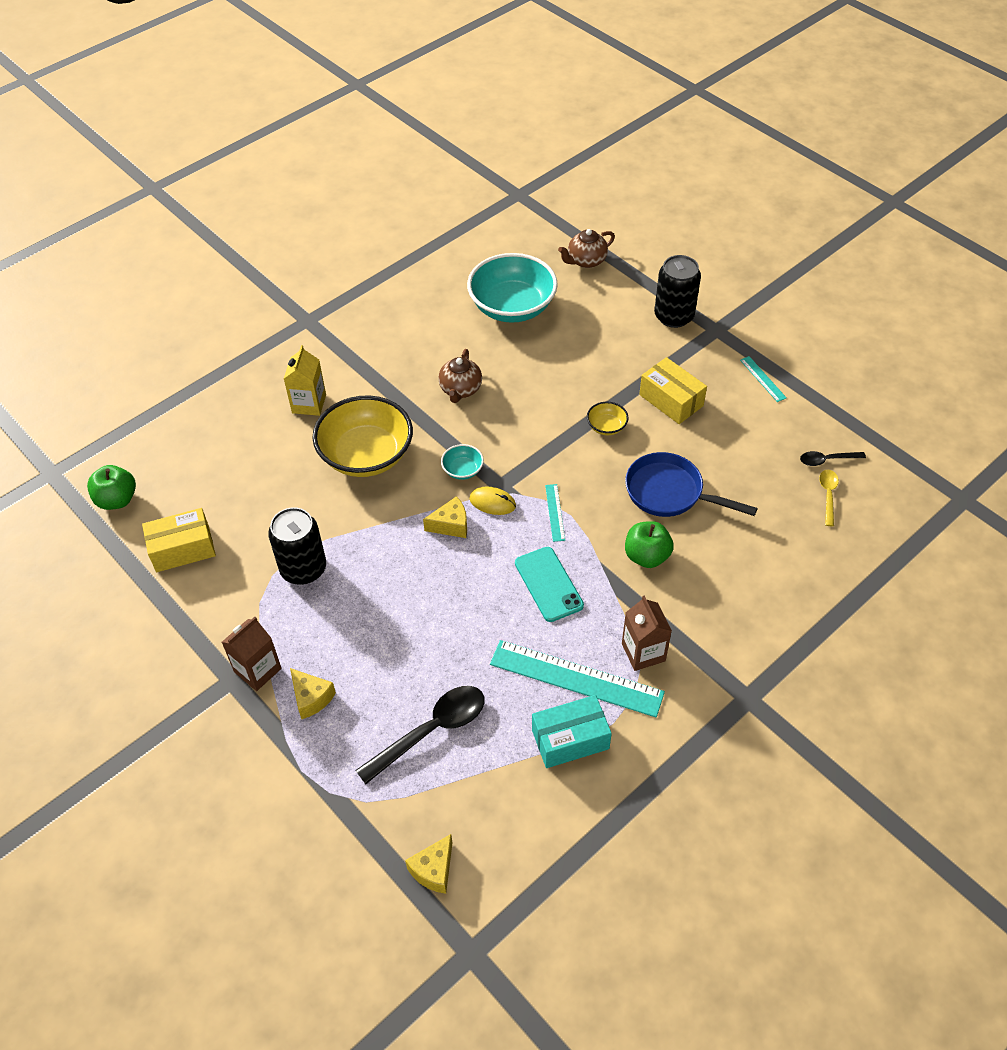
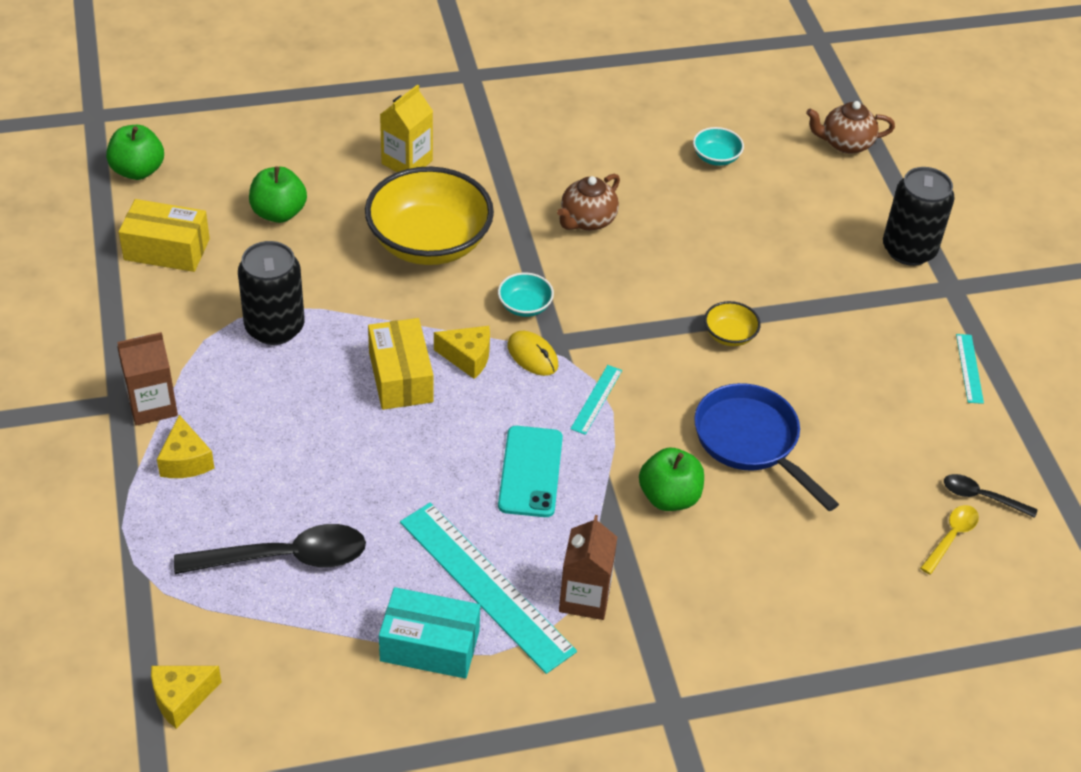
camera: 25 degrees right, 5 degrees down
(245, 483) = (279, 213): none -> green apple
(512, 307) = (716, 157): turquoise bowl -> turquoise bowl, size x0.43
(671, 400) = (832, 341): yellow box -> yellow box (400, 377)

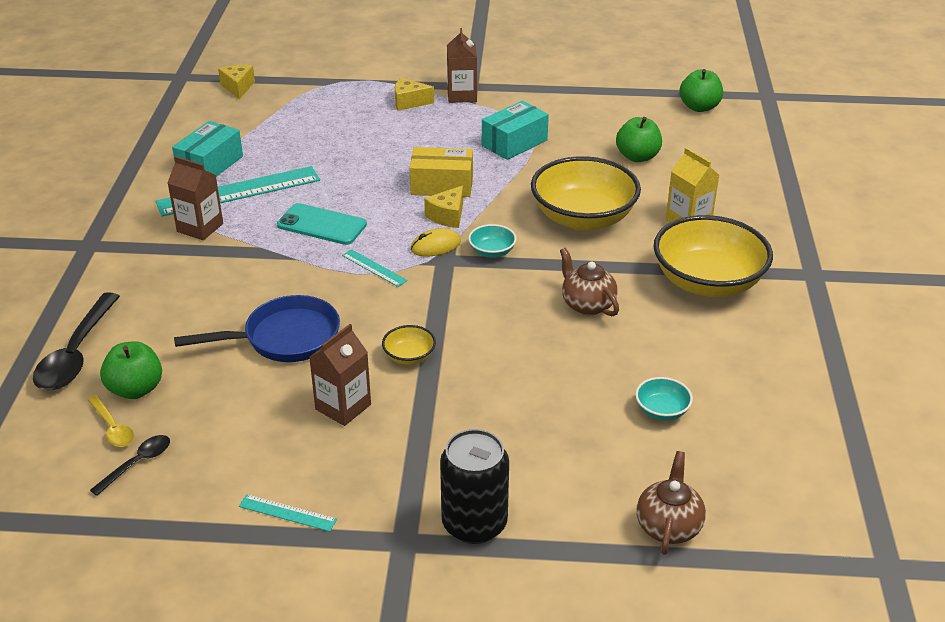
camera: 110 degrees right, 10 degrees down
(167, 249) = (609, 111): yellow box -> none
(274, 327) = (514, 143): black can -> turquoise box
(285, 558) = (311, 126): black spoon -> black spoon (76, 354)
(513, 142) = (707, 282): none -> yellow bowl
(669, 497) = (258, 282): green apple -> green apple (136, 389)
(824, 366) = (343, 407): none -> brown carton

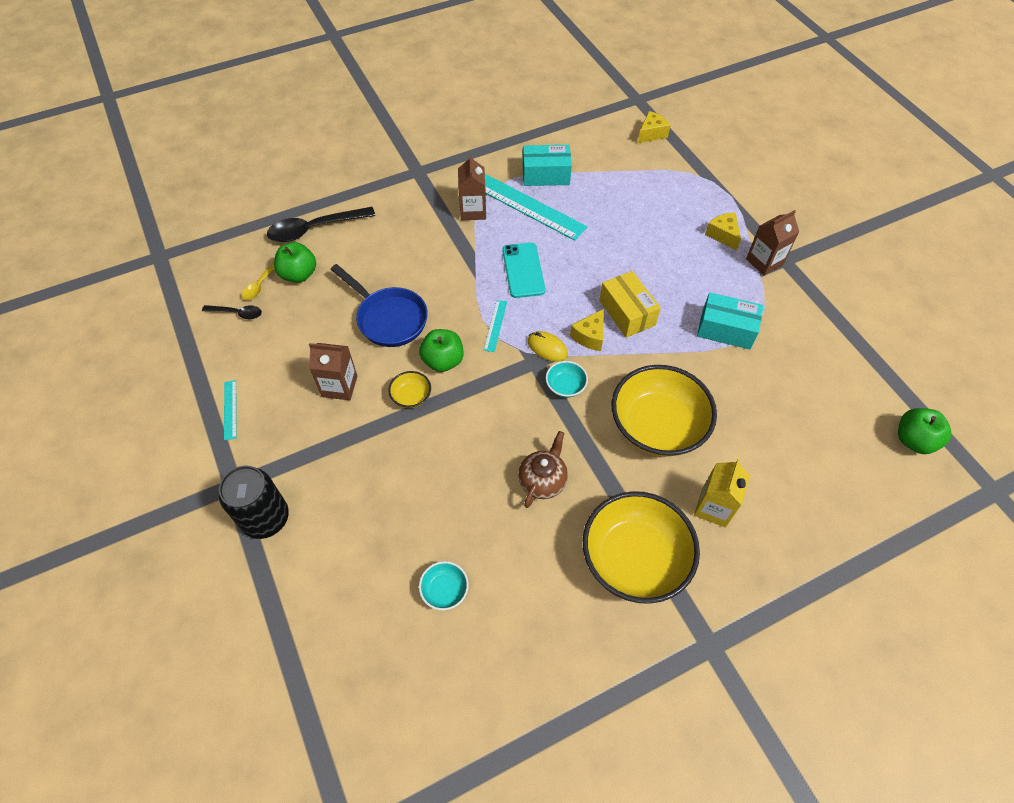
camera: 60 degrees right, 20 degrees up
(447, 216) = (590, 336): yellow cheese -> yellow cheese turned 60 degrees counterclockwise
(637, 157) = (782, 426): green apple -> green apple (443, 361)
(668, 526) = (318, 647): brown teapot -> none

